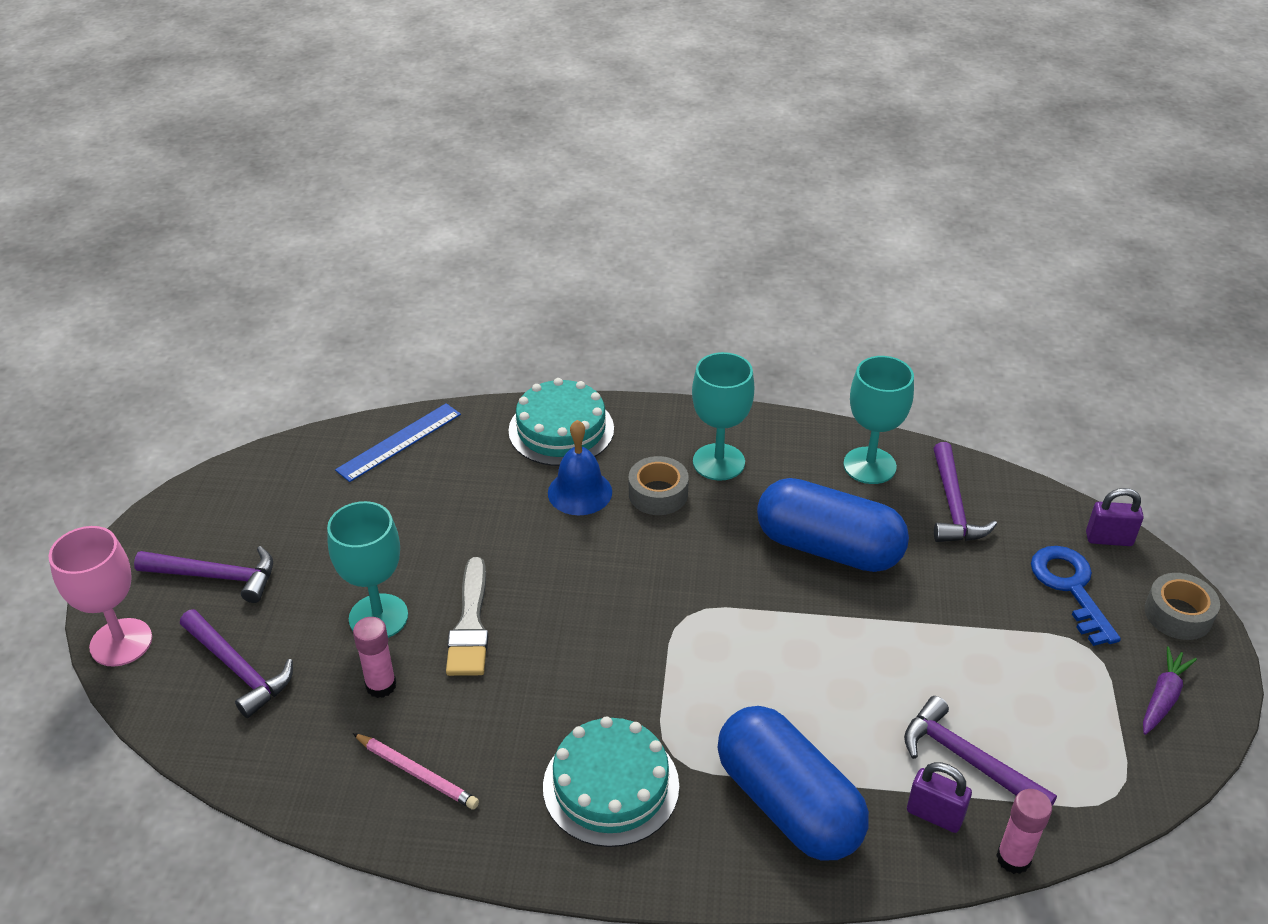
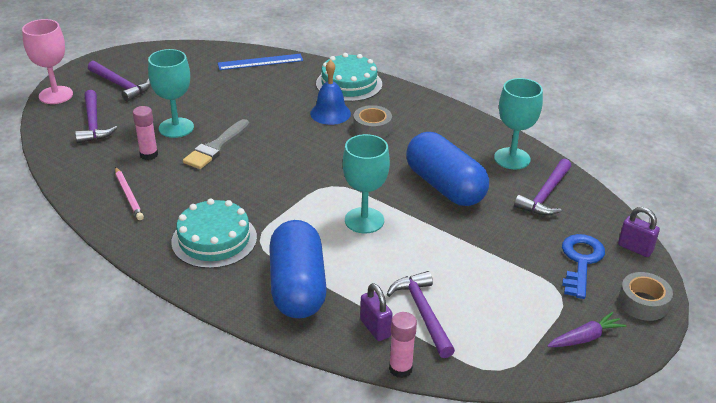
camera: 30 degrees right, 5 degrees down
(718, 462) = (422, 126): turquoise goblet -> turquoise goblet (364, 220)

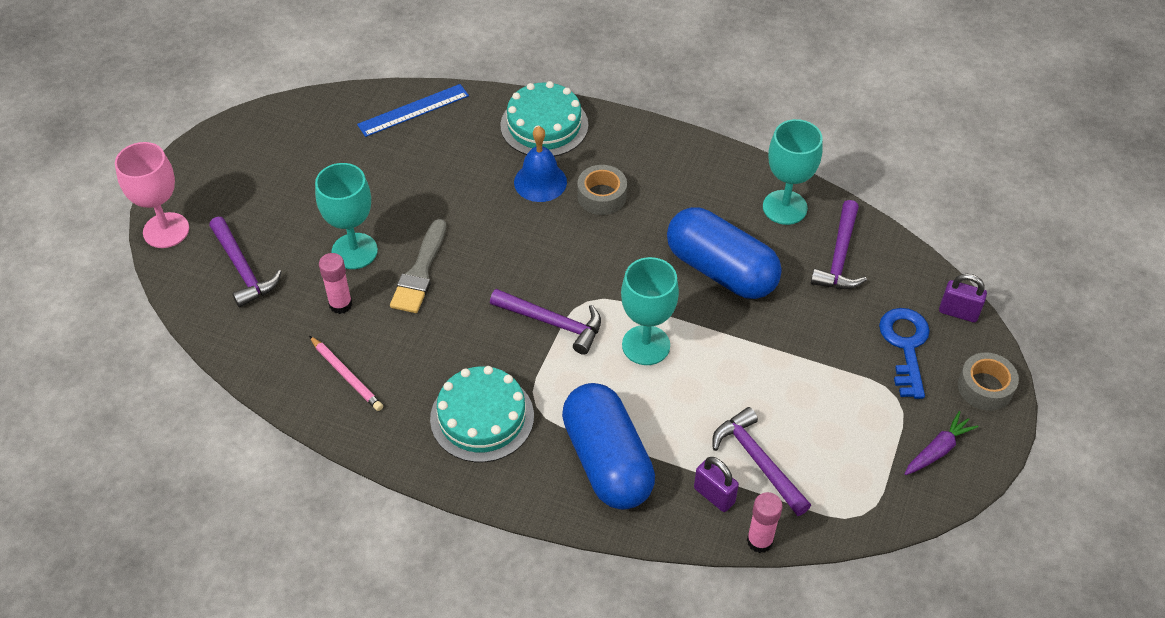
camera: 15 degrees left, 15 degrees up
(120, 85) = (245, 193): purple hammer -> purple hammer (552, 323)

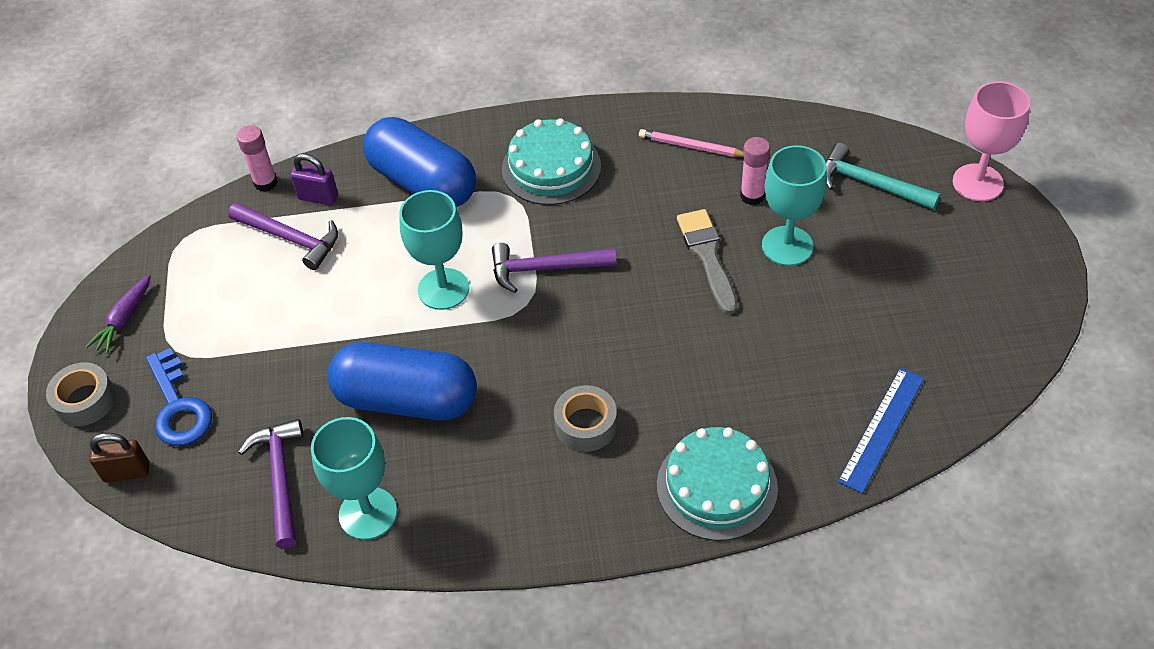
camera: 155 degrees right, 0 degrees up
(243, 269) = (870, 184): purple hammer -> turquoise hammer
(540, 182) = (665, 409): blue bell -> none
(958, 312) = (127, 472): purple padlock -> brown padlock

